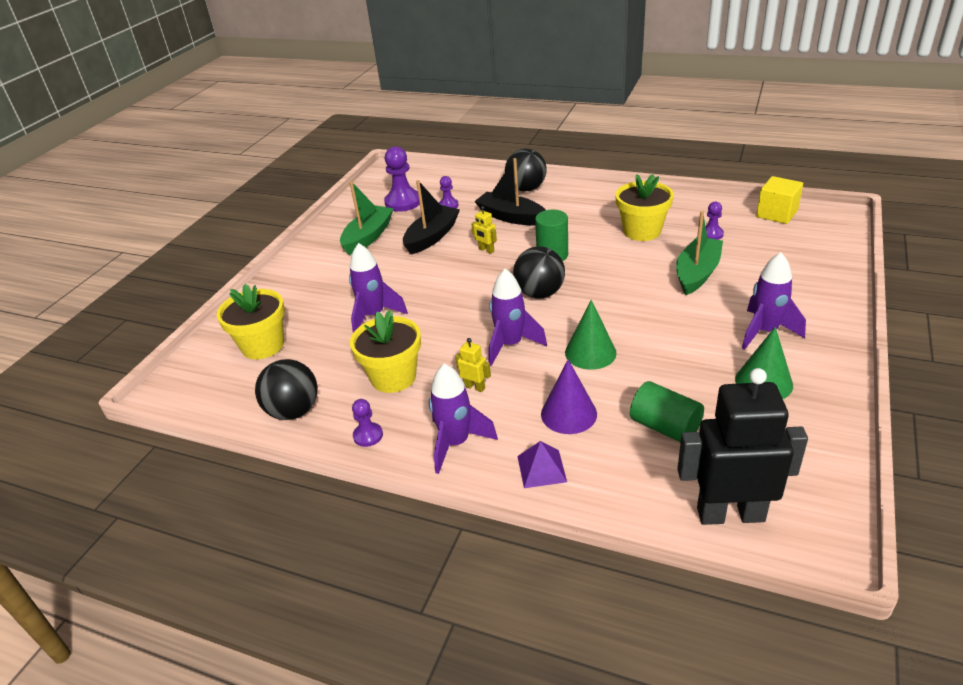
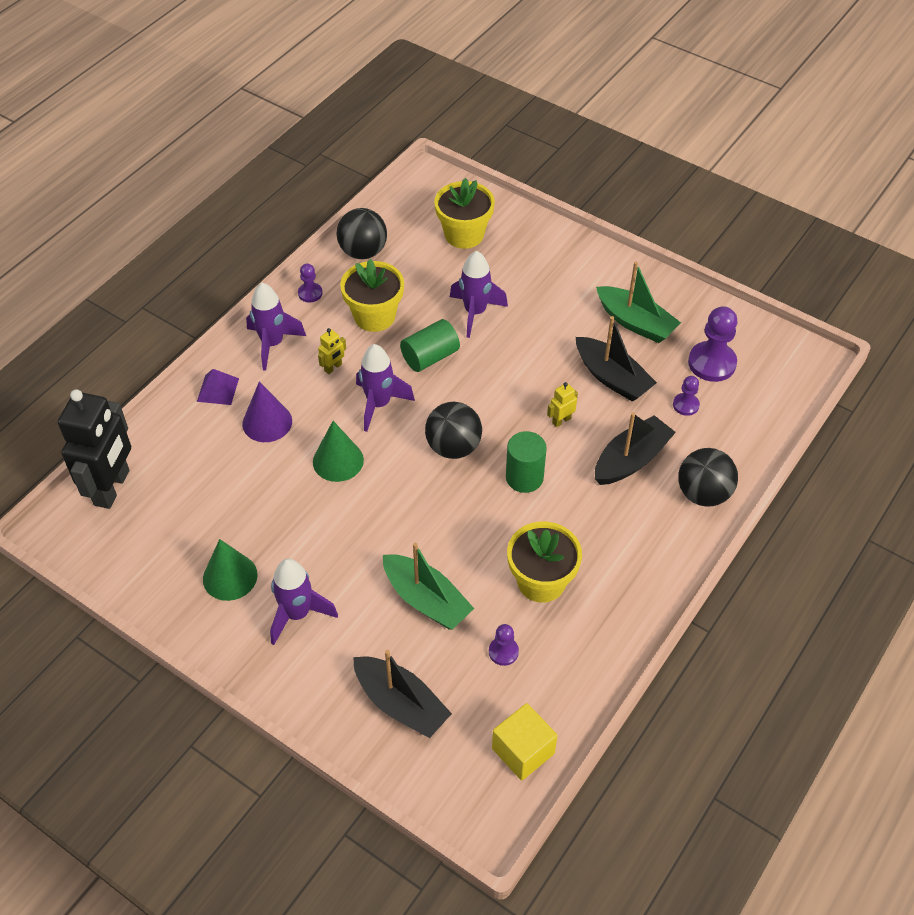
camera: 100 degrees right, 15 degrees up
(665, 427) = (217, 481): green cylinder -> green cylinder (430, 357)
(792, 264) = (401, 704): none -> black boat

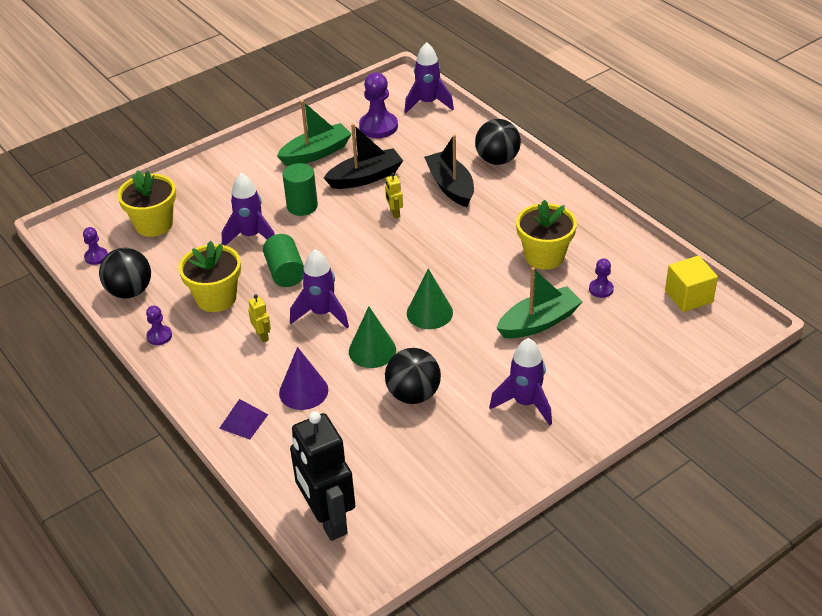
camera: 70 degrees left, 10 degrees down
(112, 488) = (327, 519): black robot -> black robot turned 150 degrees counterclockwise
(230, 576) = (469, 443): green cone -> green cone (429, 312)
(272, 344) = (208, 373): purple rocket -> purple rocket (428, 103)
(401, 704) = (631, 355): black boat -> none
(453, 447) = (392, 277): black ball -> black ball (413, 394)
(524, 477) = (442, 244): green cylinder -> green cylinder (302, 206)
(685, 405) = (412, 148): purple pawn -> purple pawn (96, 257)

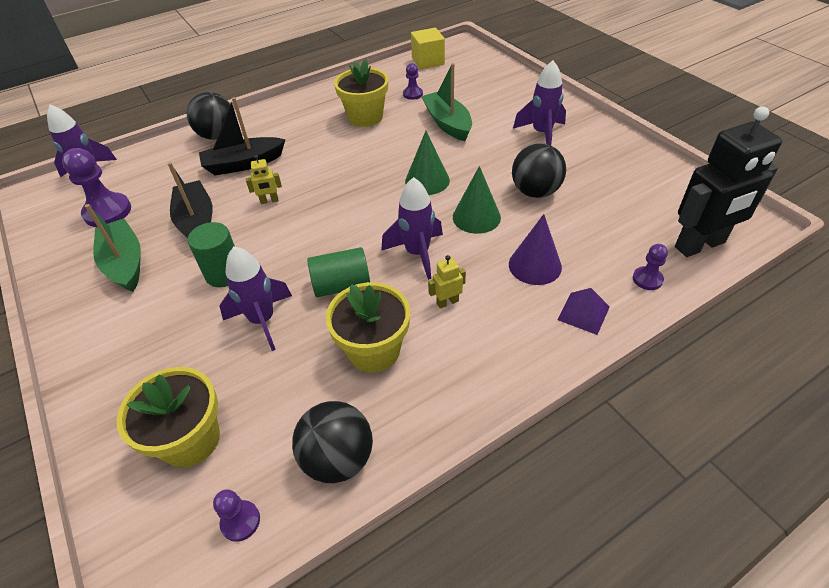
camera: 85 degrees left, 5 degrees up
(159, 336) = (438, 410): purple pawn -> purple pawn (647, 279)

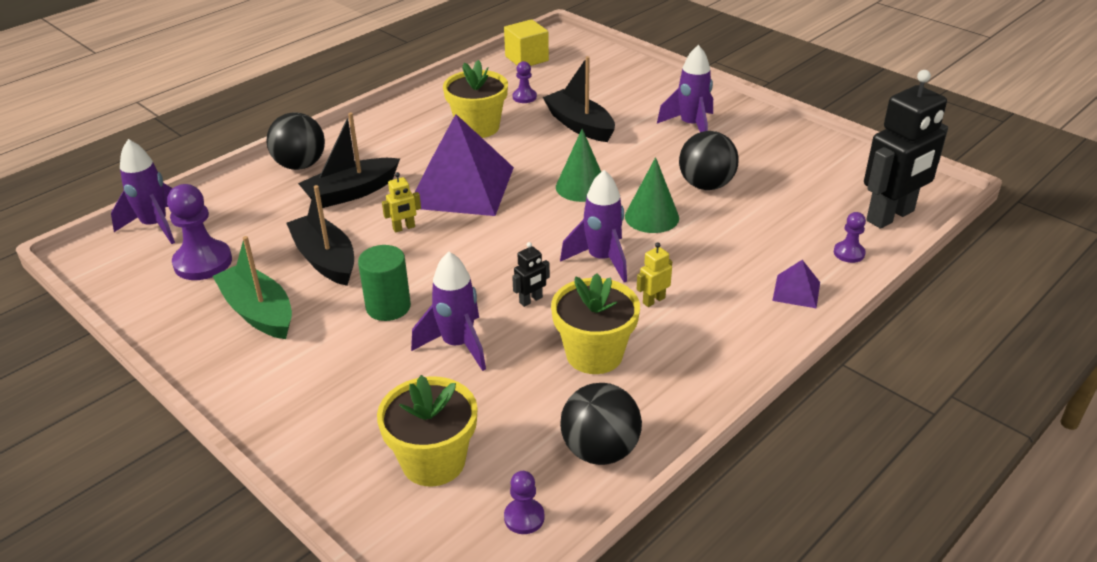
camera: 15 degrees left, 10 degrees down
(330, 169) = (461, 187): none -> purple pyramid
(341, 285) = (531, 300): green cylinder -> black robot
(447, 123) = (579, 125): green boat -> black boat
(535, 265) = (731, 255): purple cone -> none

